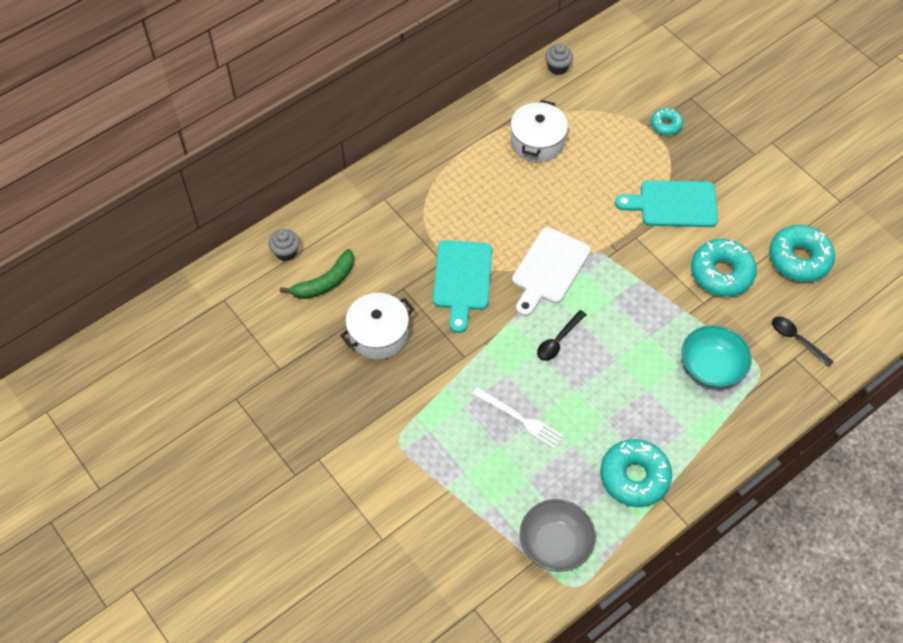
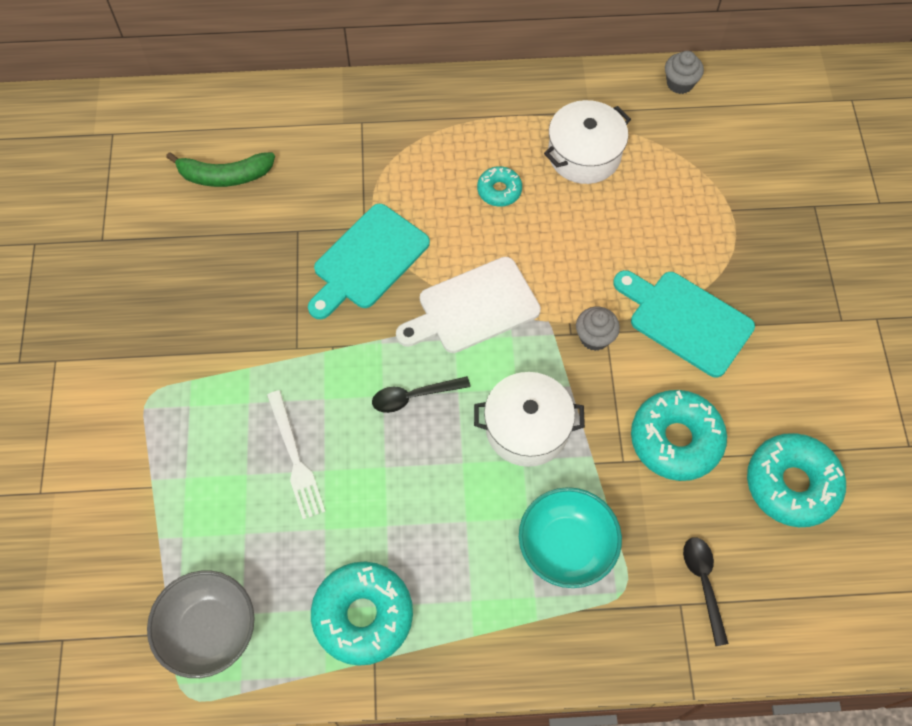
camera: 35 degrees right, 5 degrees up
(286, 252) = (214, 120): grey cupcake -> grey cupcake (594, 337)
(378, 334) = (229, 265): white pot -> white pot (527, 428)
(666, 125) = (756, 221): turquoise donut -> turquoise donut (499, 190)

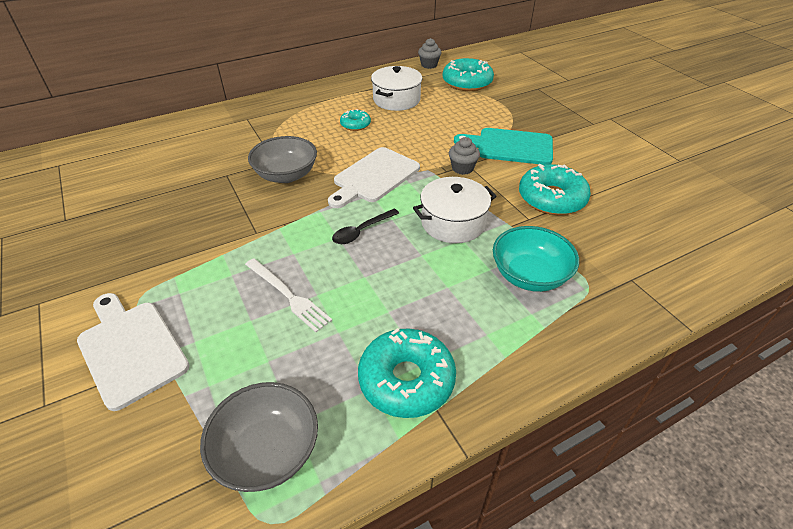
camera: 25 degrees left, 20 degrees down
(125, 460) = (130, 349): none -> white cutting board
(225, 176) = (158, 163): green banana -> none
(368, 260) = (286, 175): turquoise cutting board -> grey bowl
(703, 583) = (634, 262): black spoon -> none
(791, 484) = (637, 196): turquoise donut -> turquoise donut (467, 82)

